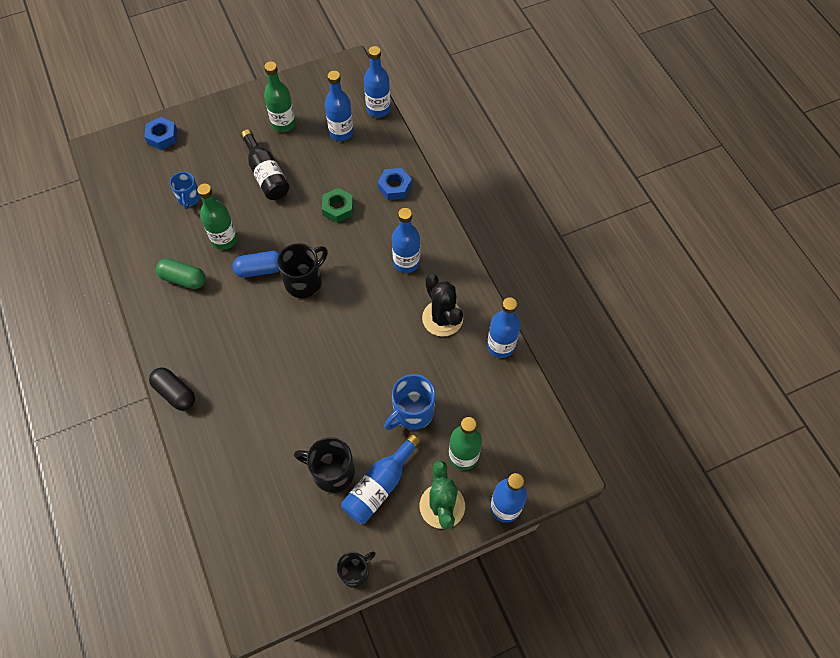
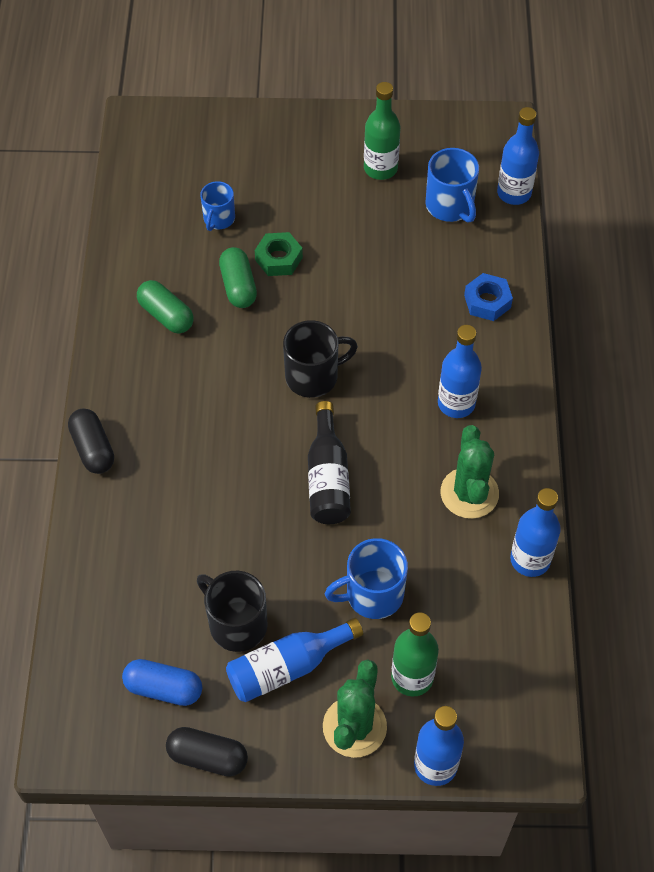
camera: 25 degrees right, 5 degrees down
(162, 137) = (222, 131): blue nut -> none
(224, 239) = (238, 286): green bottle -> green capsule
(260, 269) = (265, 340): blue capsule -> blue capsule (164, 688)
(266, 174) = (328, 224): black bottle -> black bottle (328, 477)
(338, 208) = (400, 301): green nut -> green nut (278, 259)
(341, 132) = (450, 206): blue bottle -> blue mug
(355, 571) = (208, 757): black mug -> black capsule
(442, 318) = (469, 493): black cactus -> green cactus

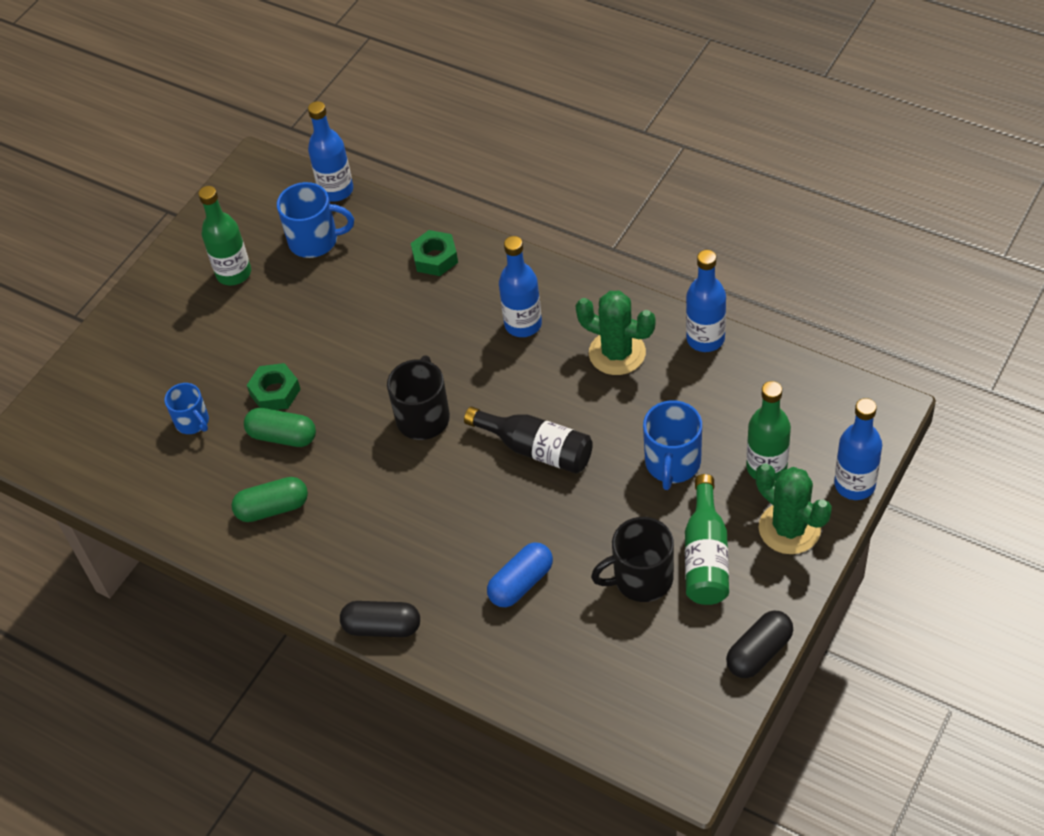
camera: 55 degrees left, 5 degrees down
(164, 688) = (673, 662): blue capsule -> blue capsule (521, 583)
(288, 667) = (706, 555): blue bottle -> green bottle
(487, 301) = (435, 258): blue nut -> green nut

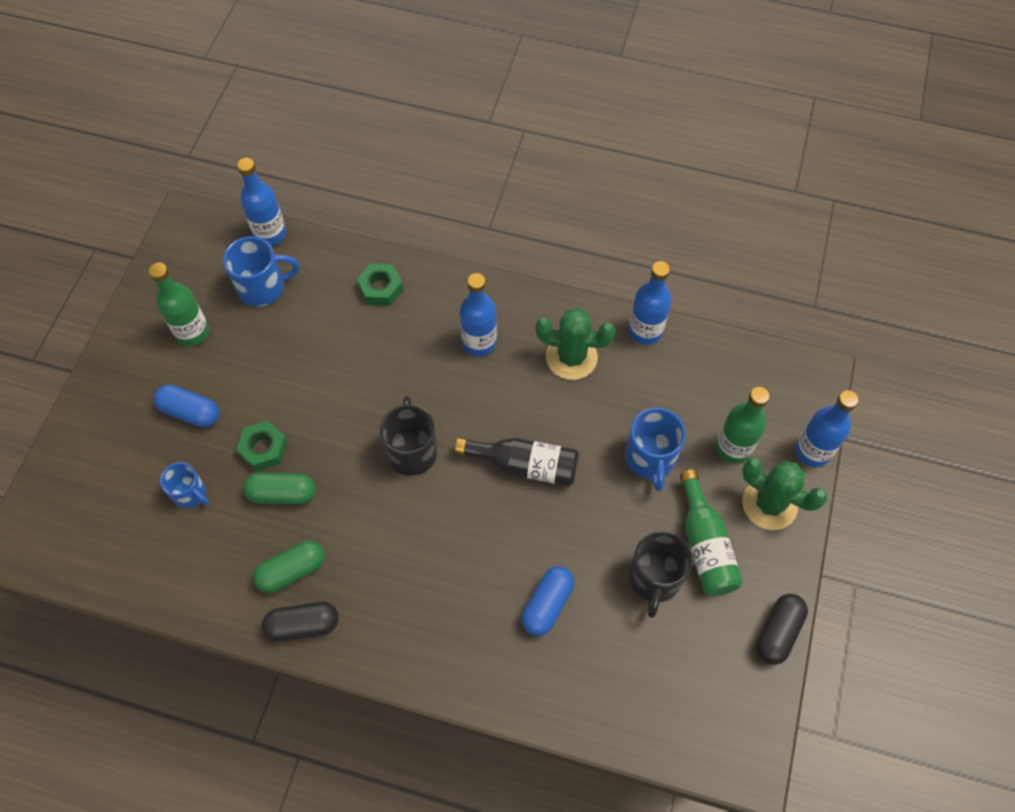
camera: 20 degrees left, 10 degrees up
(212, 347) = (190, 412): none -> blue capsule
(382, 627) = (429, 676): black capsule -> black capsule (303, 625)
(641, 579) = (654, 579): black mug -> black mug turned 45 degrees counterclockwise

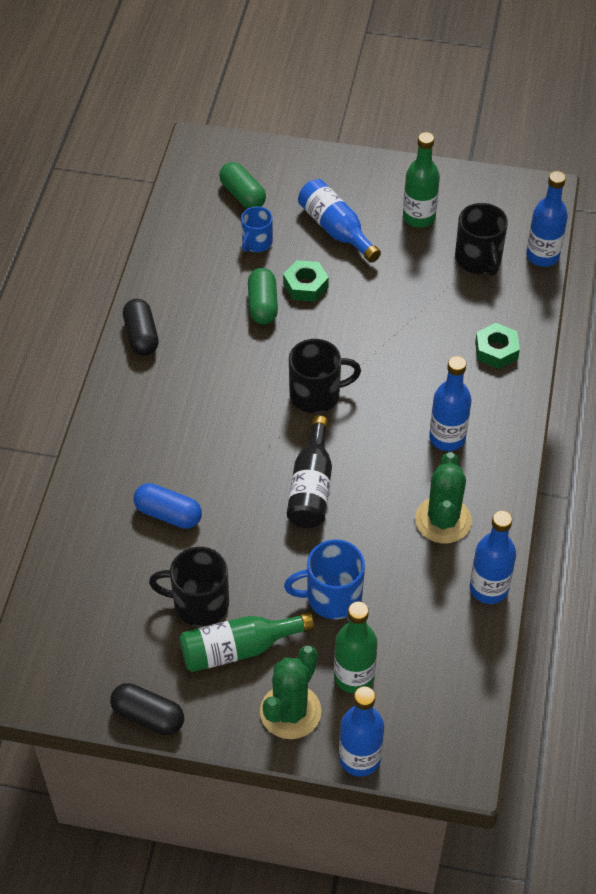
camera: 85 degrees right, 10 degrees down
(190, 412) = (336, 230): blue capsule -> blue bottle
(263, 287) = (478, 260): blue mug -> black mug
(292, 571) = (190, 322): green capsule -> green capsule (242, 195)

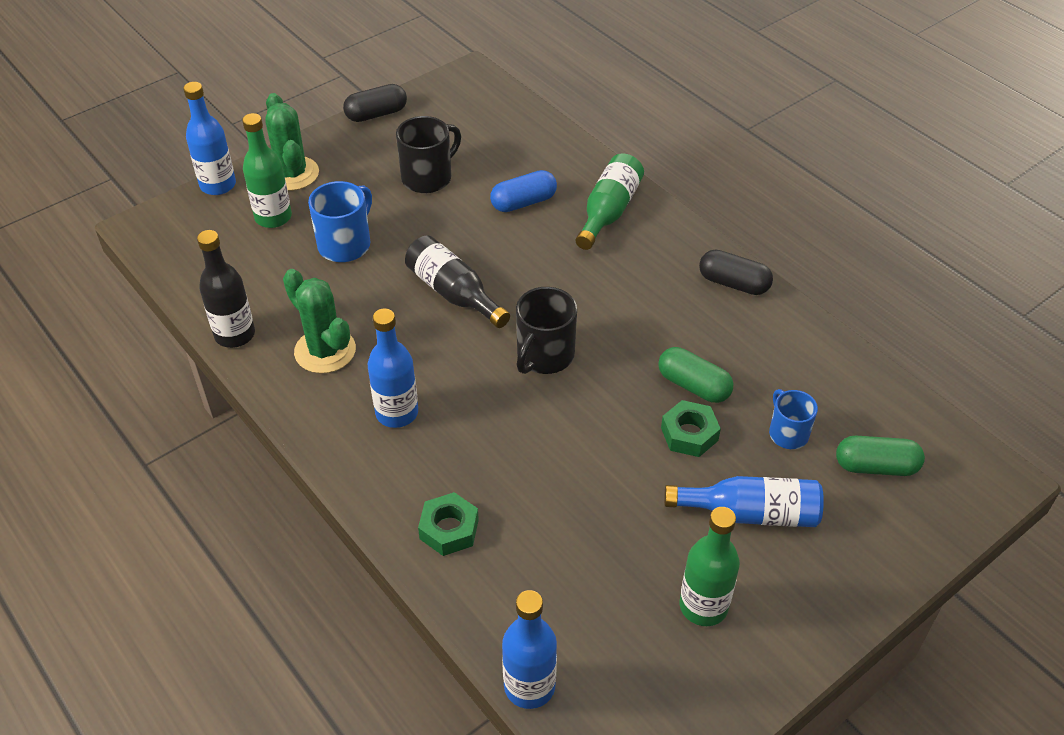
camera: 130 degrees right, 5 degrees down
(239, 649) = (368, 176): green bottle -> green bottle (608, 212)
(478, 260) = (584, 614): black mug -> none
(488, 588) = (235, 335): blue bottle -> black bottle

